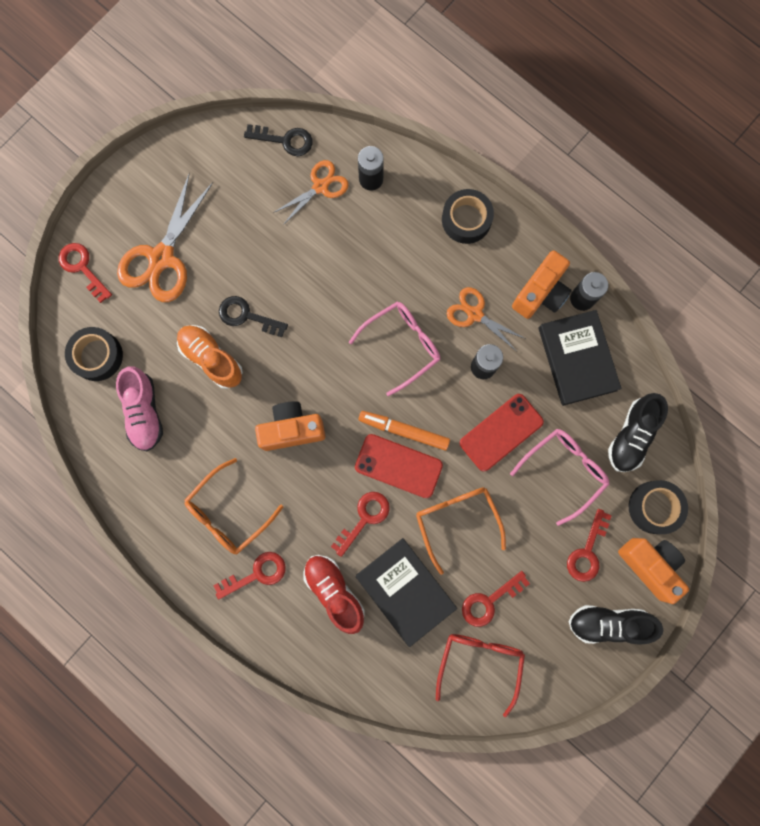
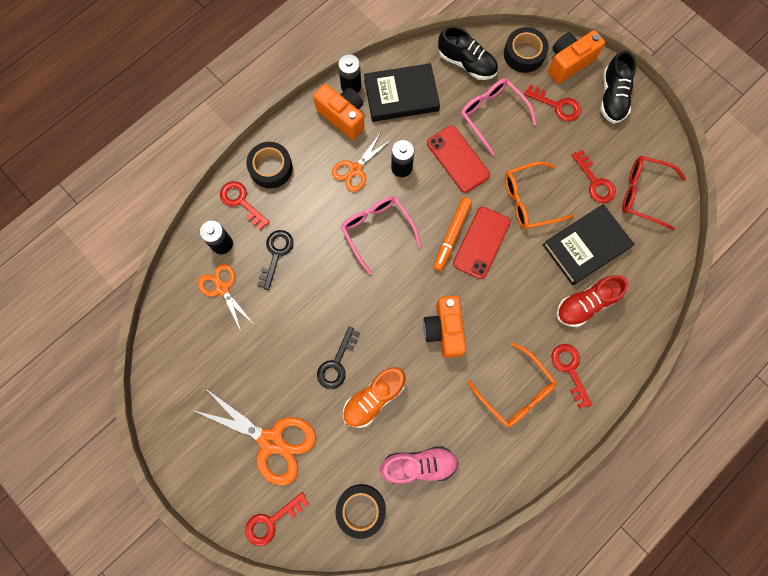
camera: 85 degrees left, 5 degrees down
(285, 140) = (172, 317): black key -> black key (276, 254)
(364, 518) = (525, 274): red key -> red key (241, 202)

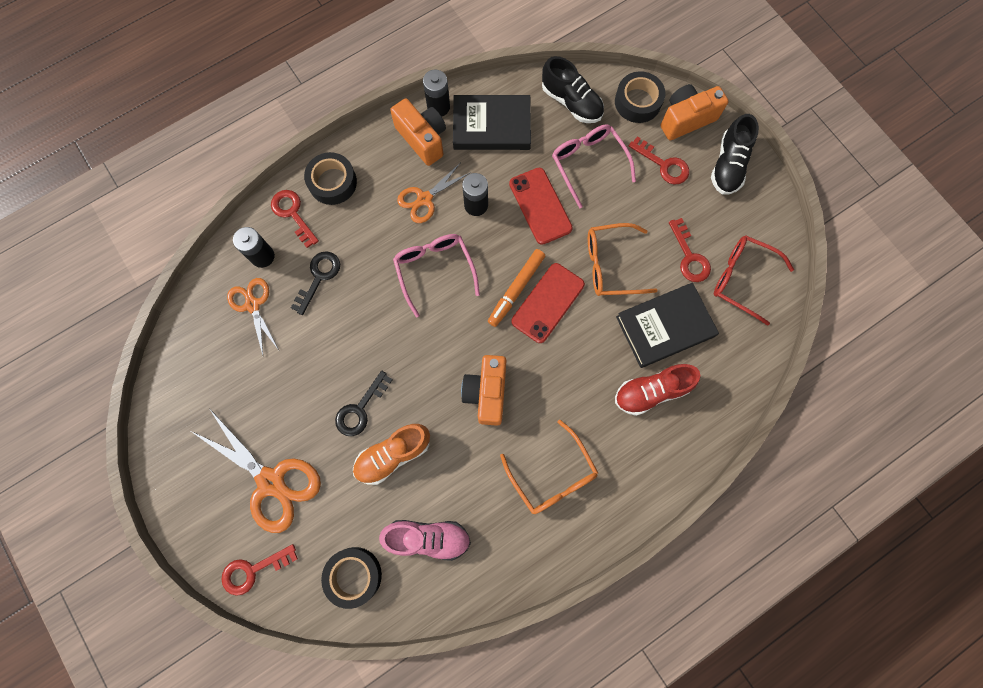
camera: 10 degrees right, 0 degrees up
(569, 370) = (618, 462): red key -> none

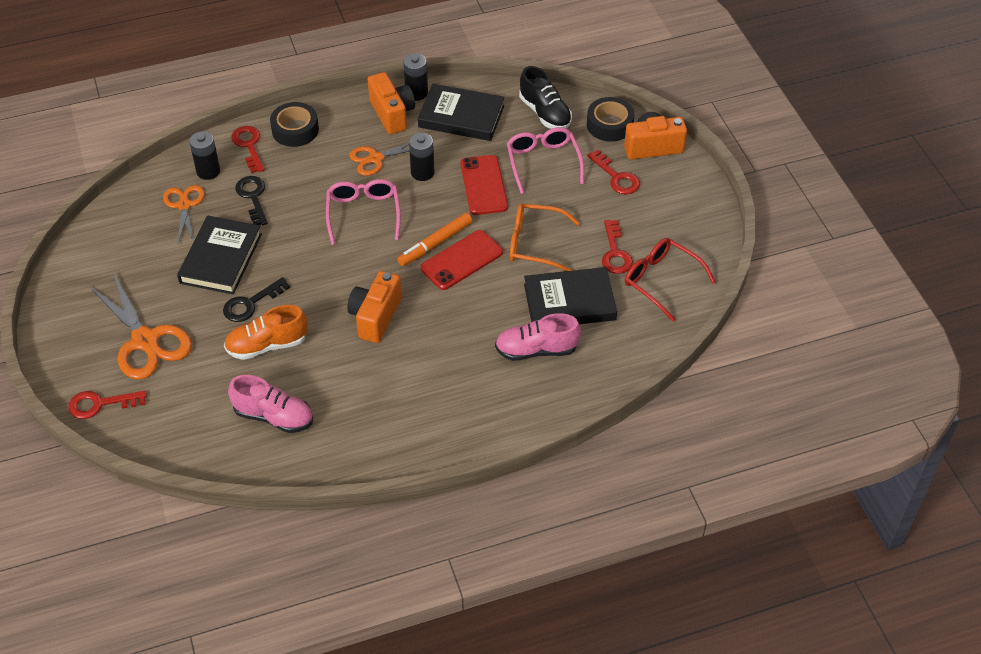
camera: 15 degrees right, 25 degrees down
(312, 361) = (221, 258): none -> black book
(318, 277) = (253, 197): black key -> black key turned 60 degrees counterclockwise
(354, 575) = (192, 430): black tape -> none
(552, 475) = (413, 394): orange glasses -> none
(651, 391) = (536, 350): red shoe -> pink shoe
(728, 165) = (681, 190): black shoe -> none

